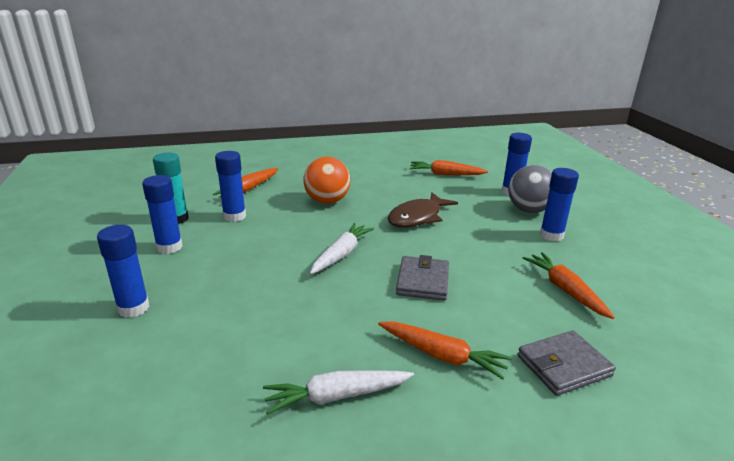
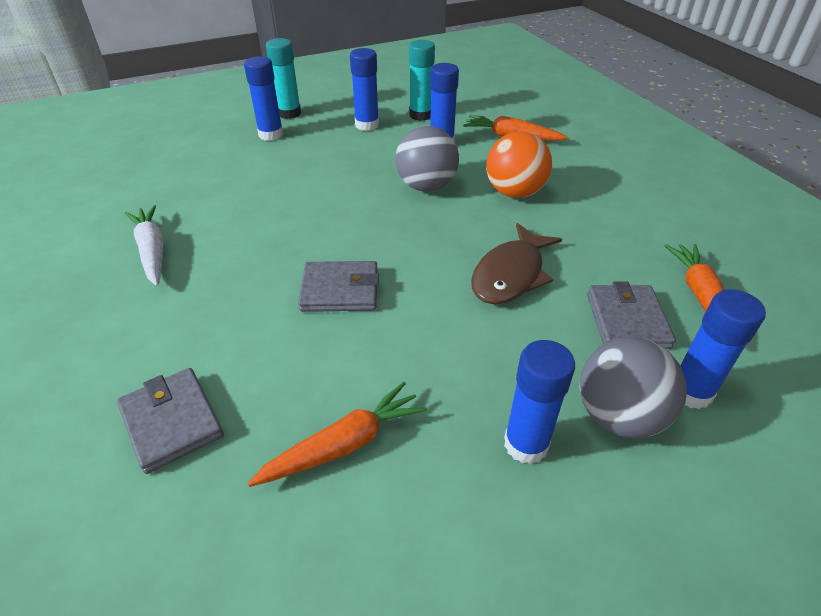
camera: 80 degrees right, 15 degrees up
(91, 293) = (289, 113): none -> turquoise glue stick
(300, 231) = (426, 186): none -> grey ball
(341, 254) = (384, 222): white carrot -> none
(417, 217) = (510, 274): brown fish -> brown fish turned 90 degrees counterclockwise
(442, 355) = (199, 313): orange carrot -> none
(462, 194) = (627, 320): none -> grey wallet

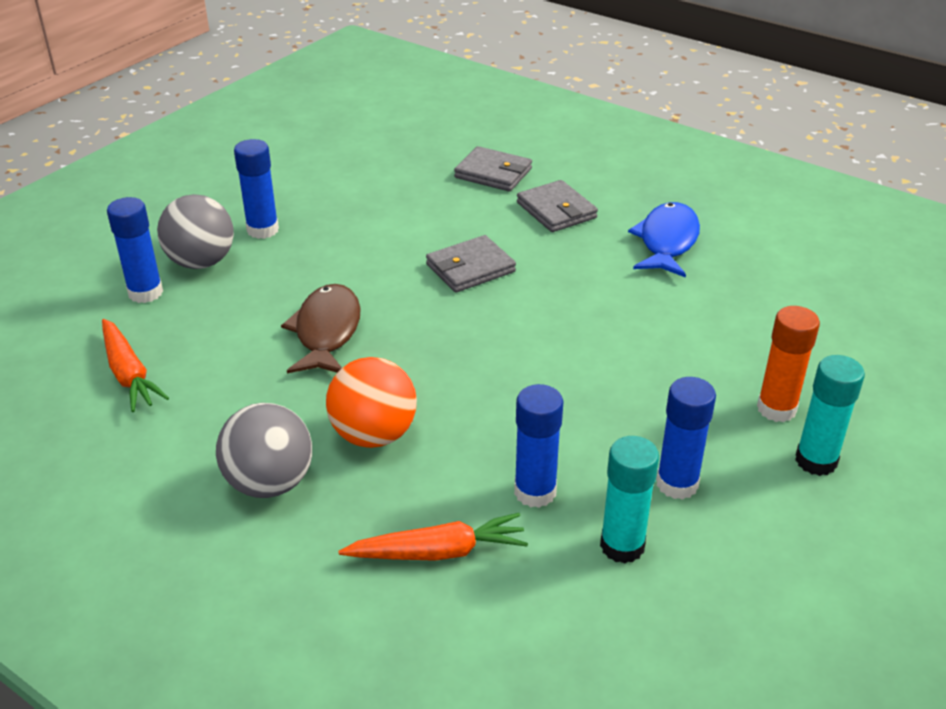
camera: 150 degrees right, 5 degrees down
(152, 251) = (667, 242): white carrot -> blue fish
(271, 134) = (776, 409): blue glue stick -> orange glue stick
(344, 444) = (379, 196): orange carrot -> none
(426, 186) = (489, 403): grey ball -> grey ball (270, 483)
(627, 320) = (202, 328): grey wallet -> grey wallet (556, 210)

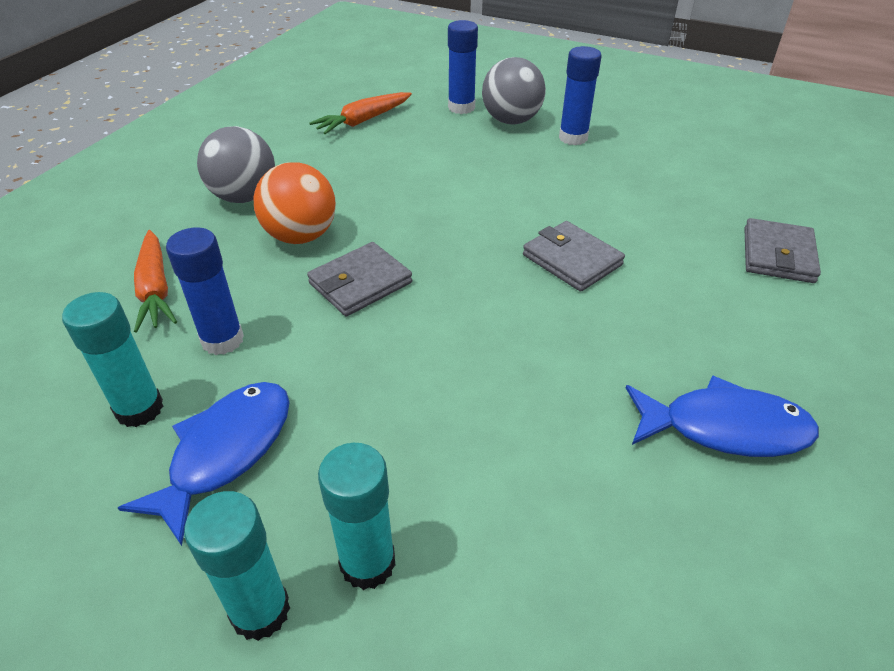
camera: 80 degrees right, 5 degrees up
(326, 332) = (436, 192): brown fish -> none
(556, 210) = (731, 313): grey wallet -> grey wallet (360, 283)
(677, 484) = (225, 452): blue glue stick -> blue fish
(776, 409) = (368, 563): orange glue stick -> turquoise glue stick

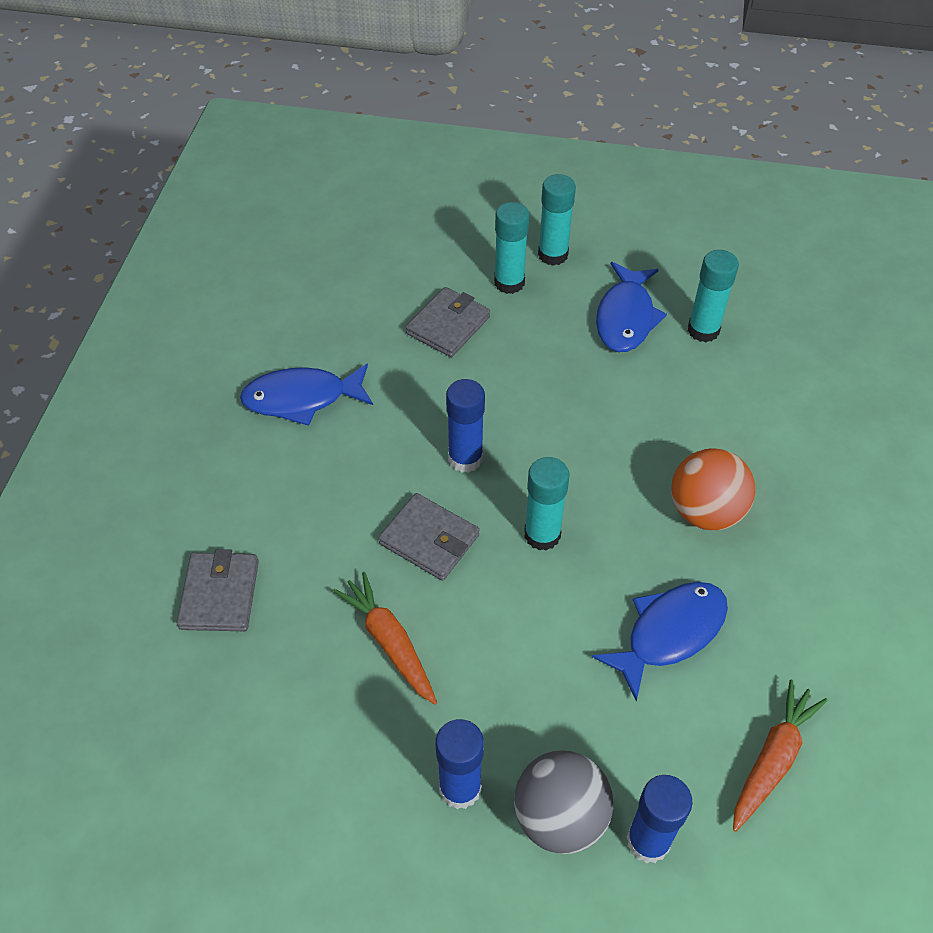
camera: 165 degrees right, 10 degrees up
(155, 289) = (784, 422): orange carrot -> orange carrot (389, 642)
(222, 340) = (690, 389): blue glue stick -> blue glue stick (465, 458)
(244, 197) = (805, 556): grey ball -> none
(360, 283) = (615, 467): grey wallet -> grey wallet (448, 325)
(389, 176) = (669, 633): none -> blue fish
(461, 246) = (542, 535): none -> turquoise glue stick

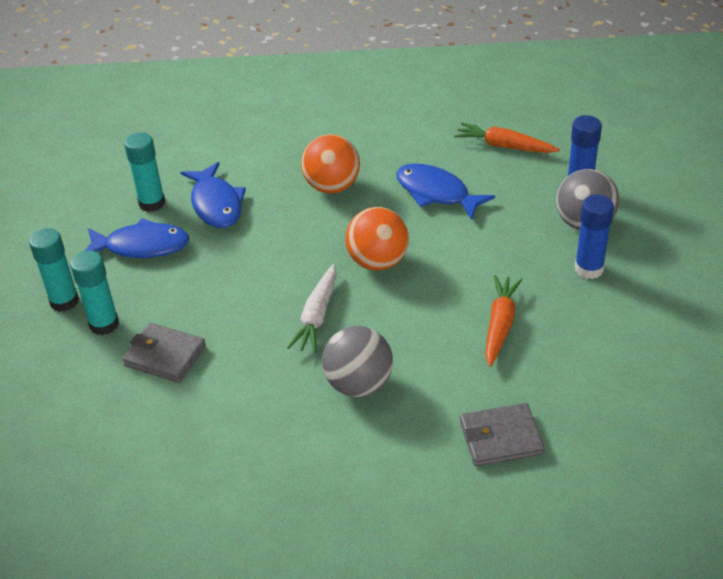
camera: 100 degrees left, 10 degrees down
(302, 398) = (275, 440): blue fish -> blue fish (216, 204)
(348, 479) = (359, 384): none -> grey ball
(389, 642) = (500, 325): orange carrot -> orange carrot turned 150 degrees clockwise
(429, 539) = (403, 321): grey wallet -> none
(465, 458) = (317, 316): blue glue stick -> white carrot
(542, 535) = (378, 262): turquoise glue stick -> orange ball

